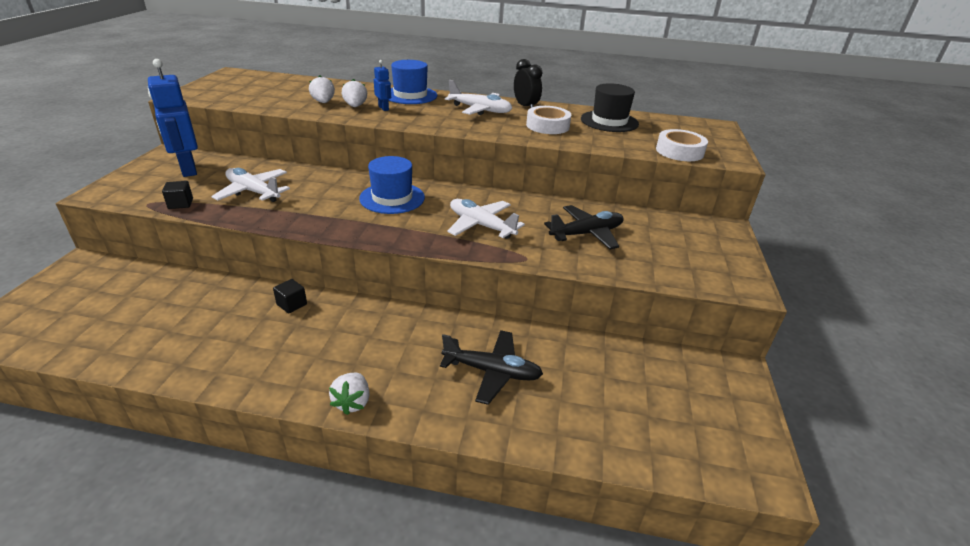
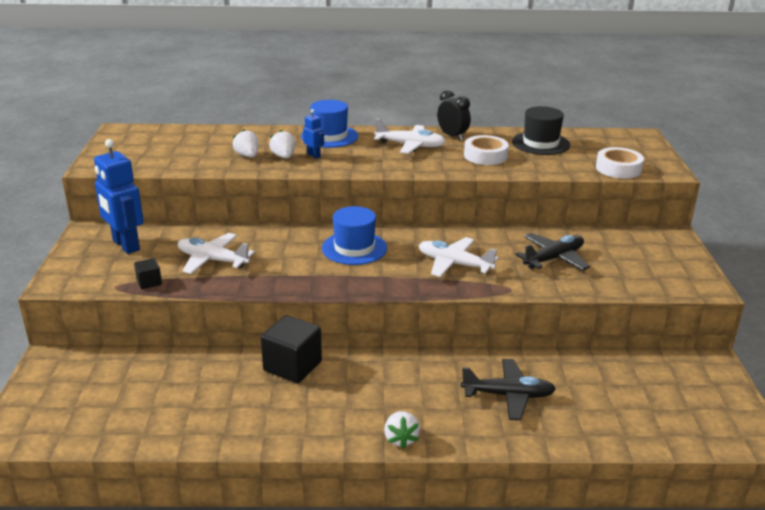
camera: 10 degrees left, 5 degrees down
(292, 304) = (292, 366): black cube -> black cube, size x2.01

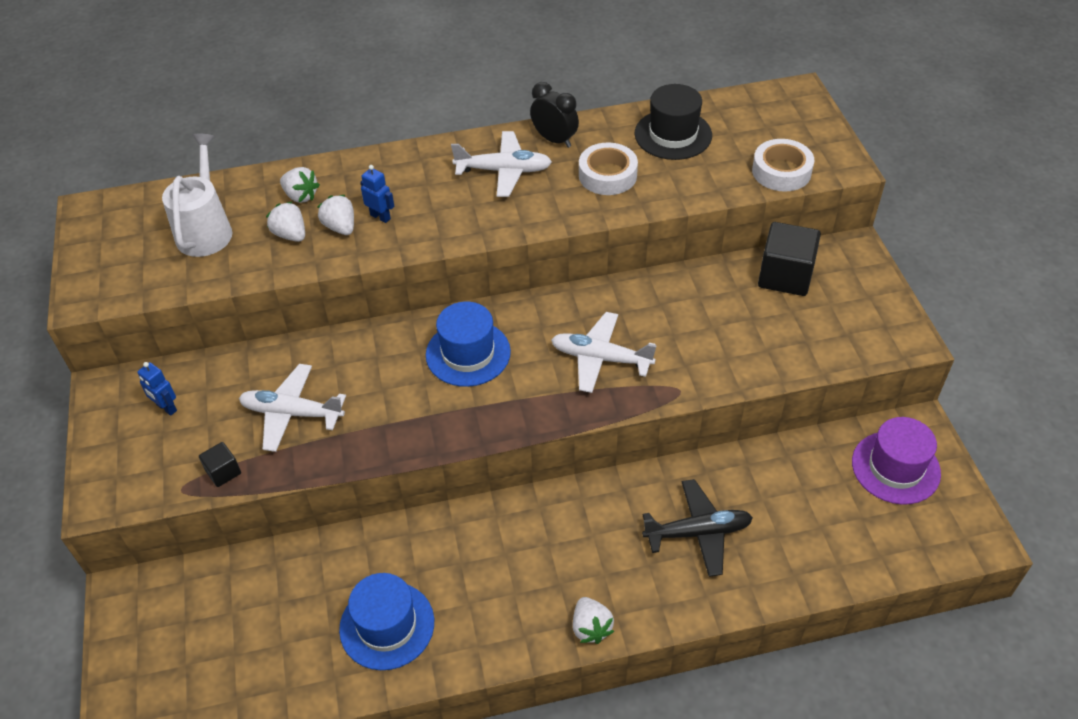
camera: 10 degrees left, 20 degrees up
(125, 245) = (166, 408): blue robot -> blue robot, size x0.47
(191, 147) = (206, 229): none -> white watering can
(263, 140) = (301, 196): none -> white strawberry
(292, 366) = (432, 540): black cube -> black cube (785, 276)
(329, 136) = (389, 170): blue hat -> blue hat (387, 625)
(553, 259) = (720, 324): black plane -> none
(687, 382) = (895, 467): none -> purple hat

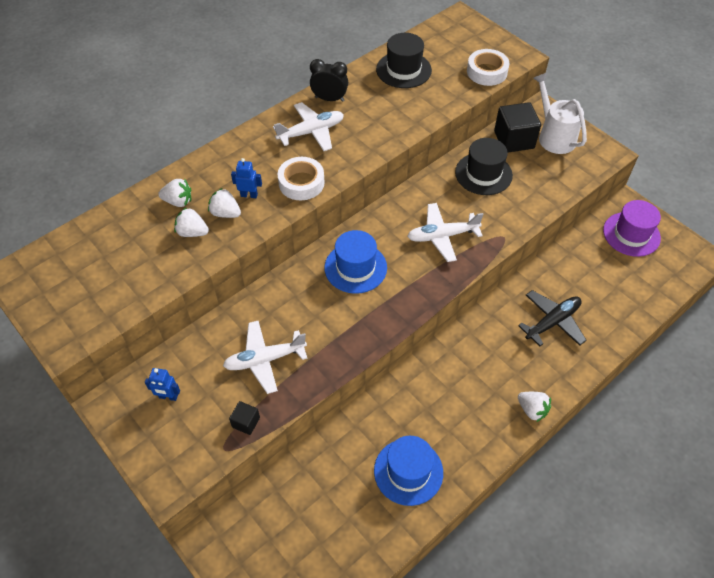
camera: 30 degrees left, 5 degrees up
(206, 229) = (123, 253): white watering can -> white watering can (553, 136)
(607, 175) = (382, 111): white tape -> white tape (301, 183)
(711, 303) = (483, 174): none -> black hat

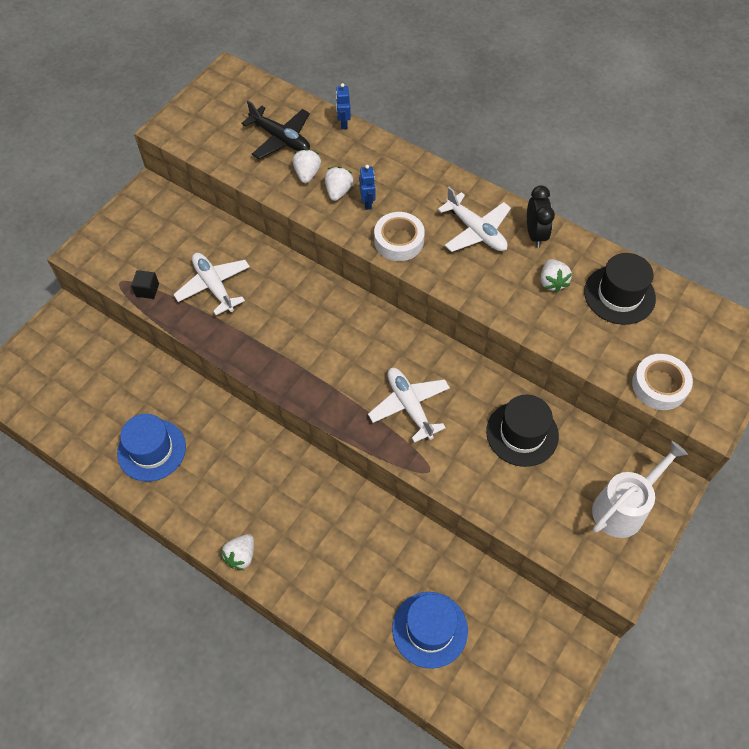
camera: 75 degrees right, 5 degrees up
(168, 397) = (162, 228): blue robot -> blue robot (343, 123)
(178, 201) = (341, 152): white strawberry -> white strawberry (552, 282)
(355, 267) = (341, 333): blue hat -> blue hat (430, 629)
(514, 140) = (596, 460): black cube -> none
(552, 322) = (361, 564): black plane -> black plane (280, 139)
(631, 234) = (529, 650): purple hat -> none

